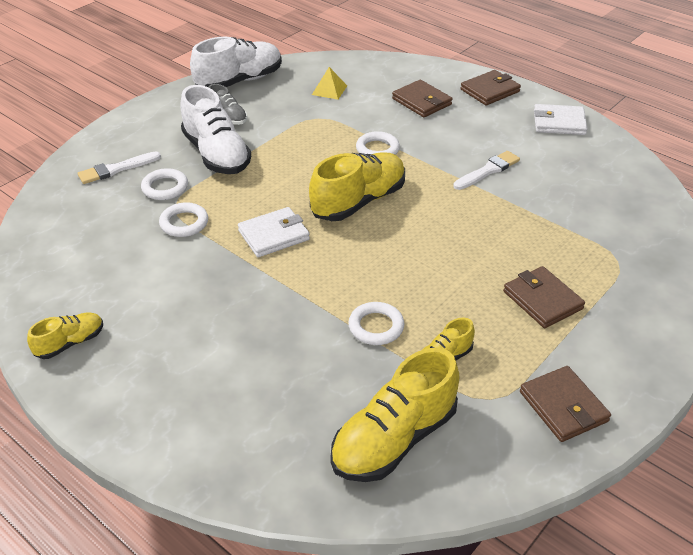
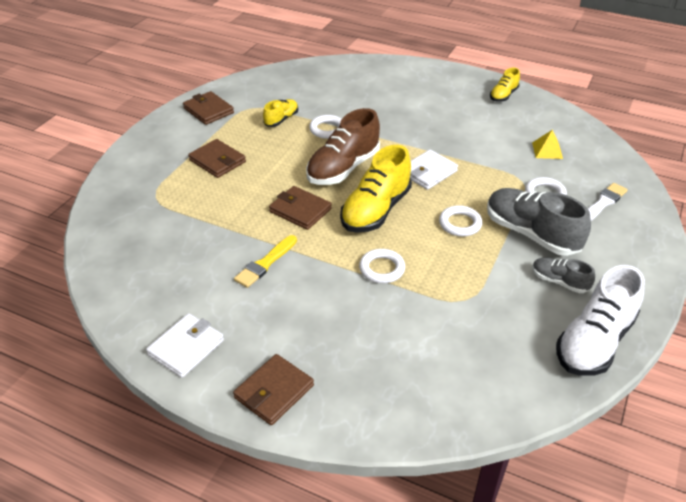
camera: 165 degrees right, 0 degrees up
(184, 223) = (502, 169): white ring -> white ring (460, 224)
(216, 154) = (531, 234): white shoe -> grey shoe
(329, 90) = (477, 349): yellow pyramid -> yellow pyramid (547, 150)
(376, 259) = (343, 168): none -> brown shoe
(394, 439) = (300, 86): yellow shoe -> none
(421, 101) = (357, 351): brown wallet -> brown wallet (300, 210)
(488, 171) = (265, 263): white brush -> yellow brush
(559, 123) = (186, 347): white wallet -> white wallet turned 45 degrees counterclockwise

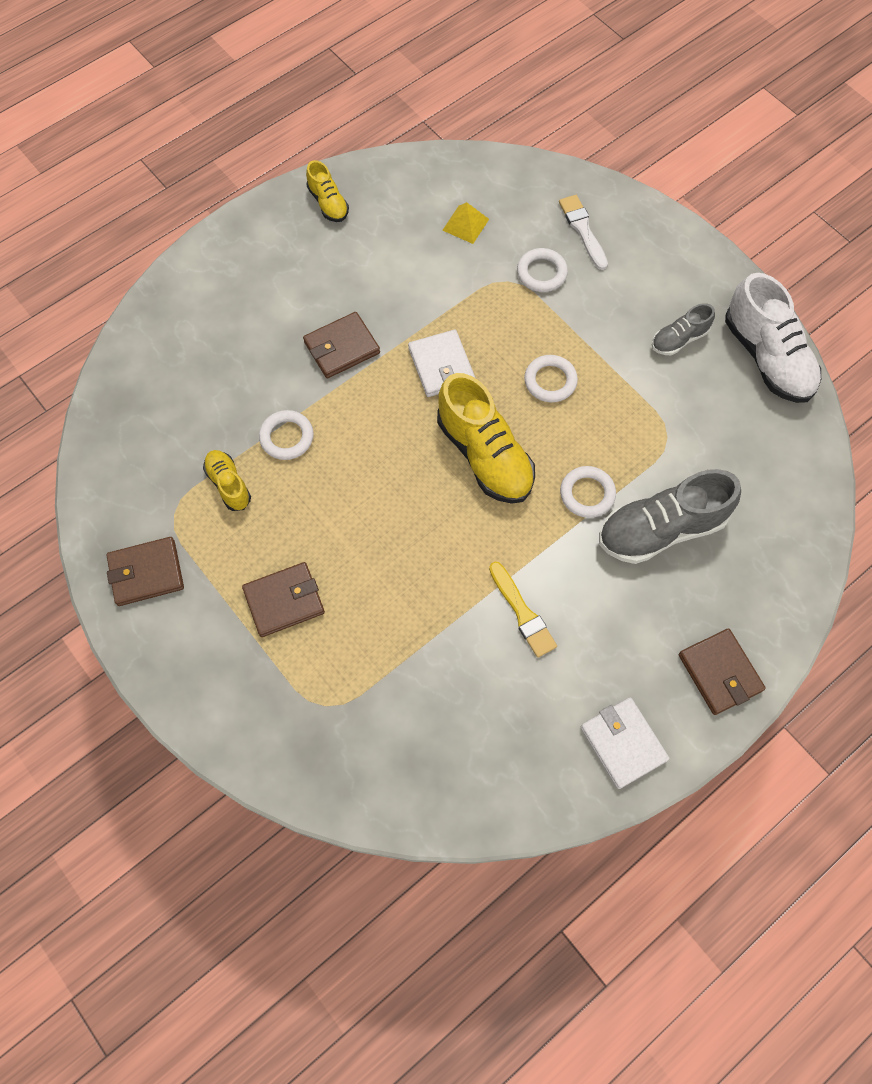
camera: 65 degrees left, 25 degrees up
(300, 210) = (443, 537): brown wallet -> brown wallet (342, 347)
(343, 168) = (383, 455): brown shoe -> none
(531, 234) = (598, 323): grey shoe -> grey shoe (661, 529)

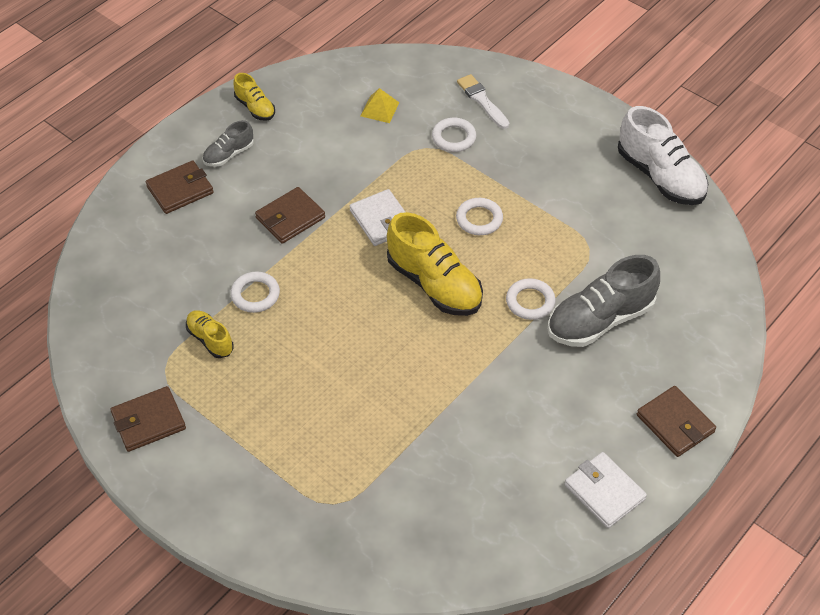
camera: 10 degrees left, 15 degrees down
(284, 601) = (279, 425): brown wallet -> brown wallet (180, 190)
(522, 613) = (494, 402): yellow brush -> none
(679, 339) = (583, 172): grey shoe -> grey shoe (229, 154)

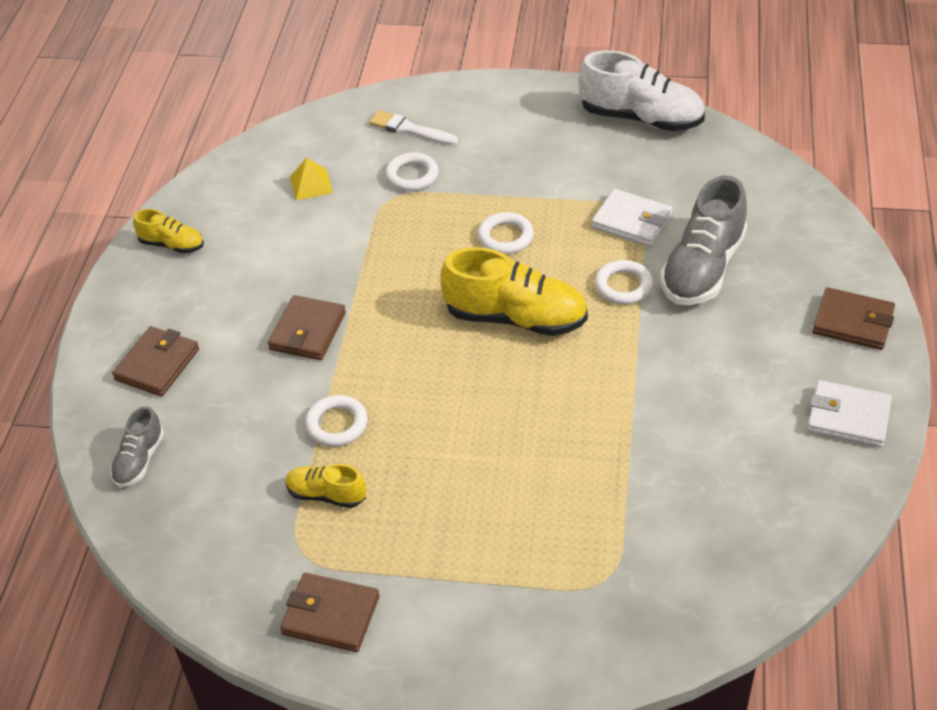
camera: 30 degrees left, 5 degrees down
(148, 421) = (331, 615): brown wallet -> brown wallet turned 75 degrees clockwise
(229, 154) = (183, 303): grey shoe -> grey shoe (139, 460)
(381, 220) = (408, 286): white wallet -> white wallet (631, 221)

